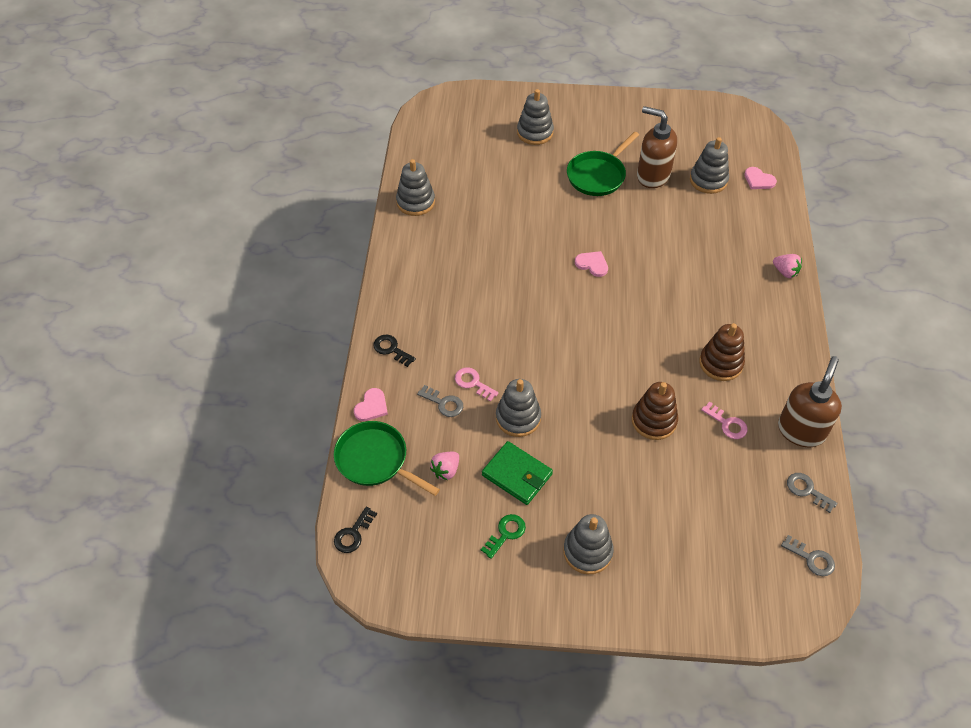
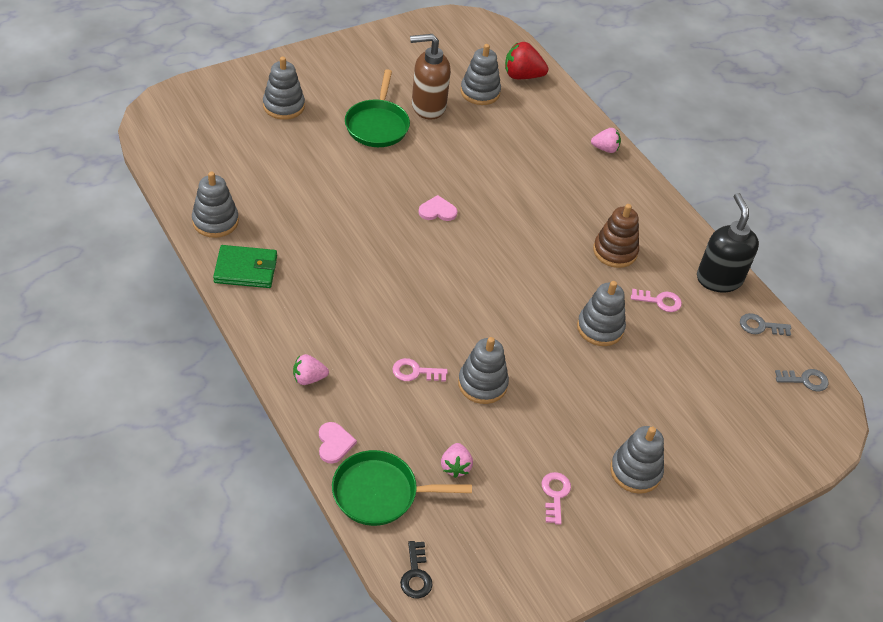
camera: 40 degrees left, 5 degrees down
(391, 349) = (309, 378): black key -> pink strawberry
(443, 403) = (403, 405): grey key -> none
(506, 533) = (555, 494): green key -> pink key
(517, 475) = (522, 436): green wallet -> green wallet (246, 269)
(654, 421) = (600, 328): brown stacking toy -> grey stacking toy
(758, 180) = (522, 76): pink heart -> red strawberry
(801, 430) = (719, 278): brown soap dispenser -> black soap dispenser

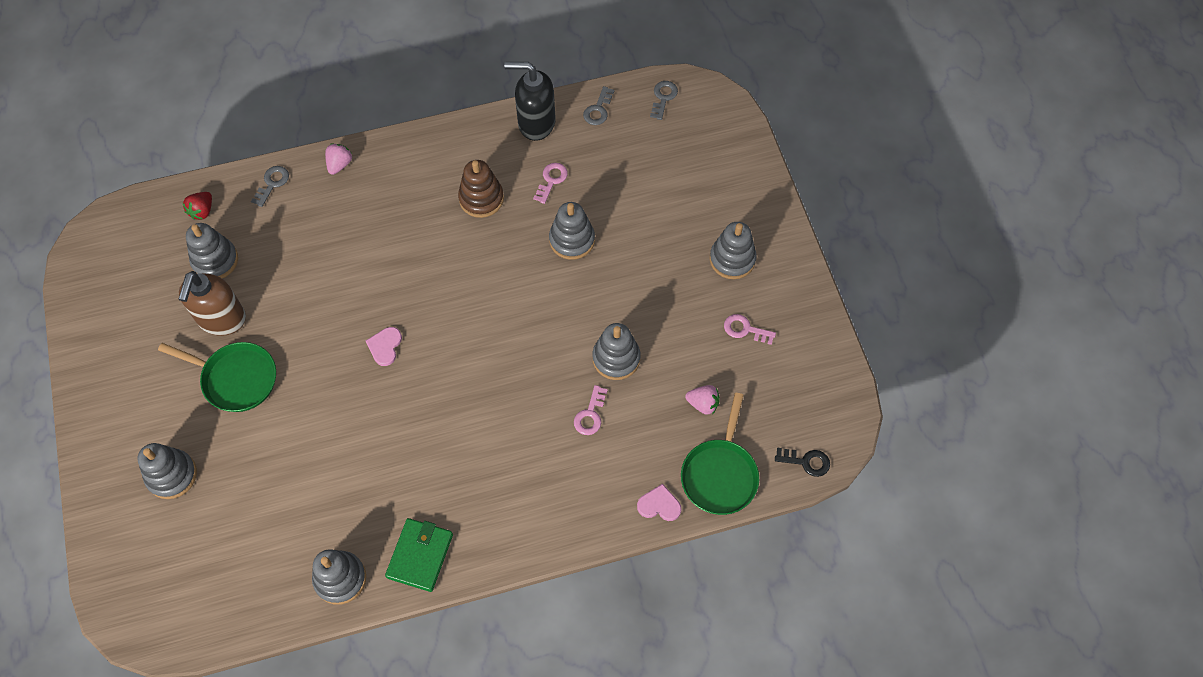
camera: 70 degrees left, 15 degrees up
(309, 378) = (578, 515): pink strawberry -> none
(522, 76) = (202, 211): red strawberry -> red strawberry, size x0.63
(566, 111) = (272, 183): none -> grey key

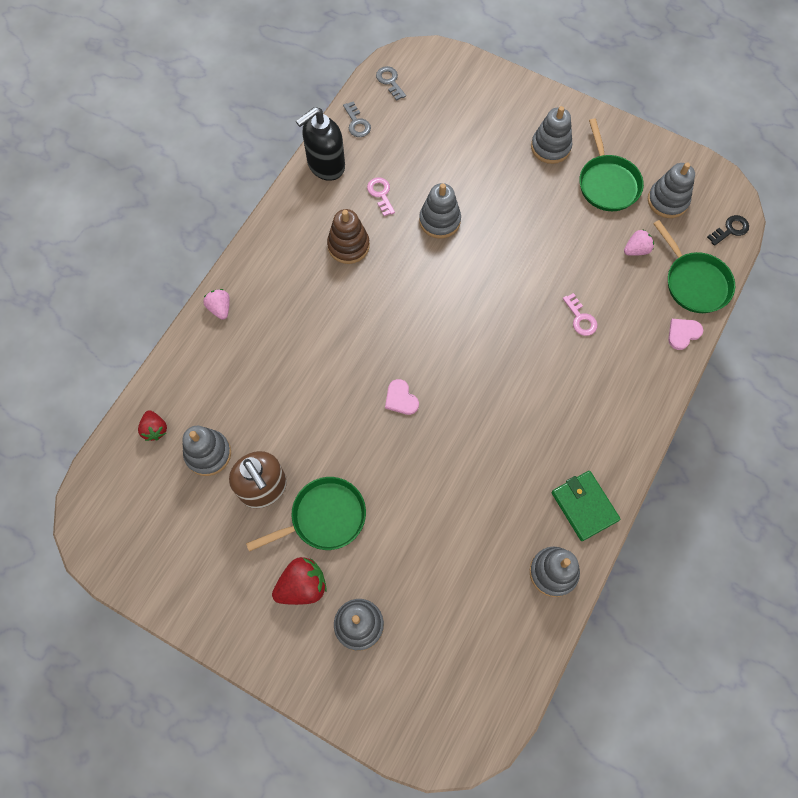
camera: 45 degrees left, 5 degrees up
(168, 411) = (302, 586): none -> red strawberry
(272, 183) = (185, 364): grey key -> none
(616, 358) = (554, 270): grey stacking toy -> grey stacking toy (667, 201)
(745, 329) = (607, 183): pink key -> green pan

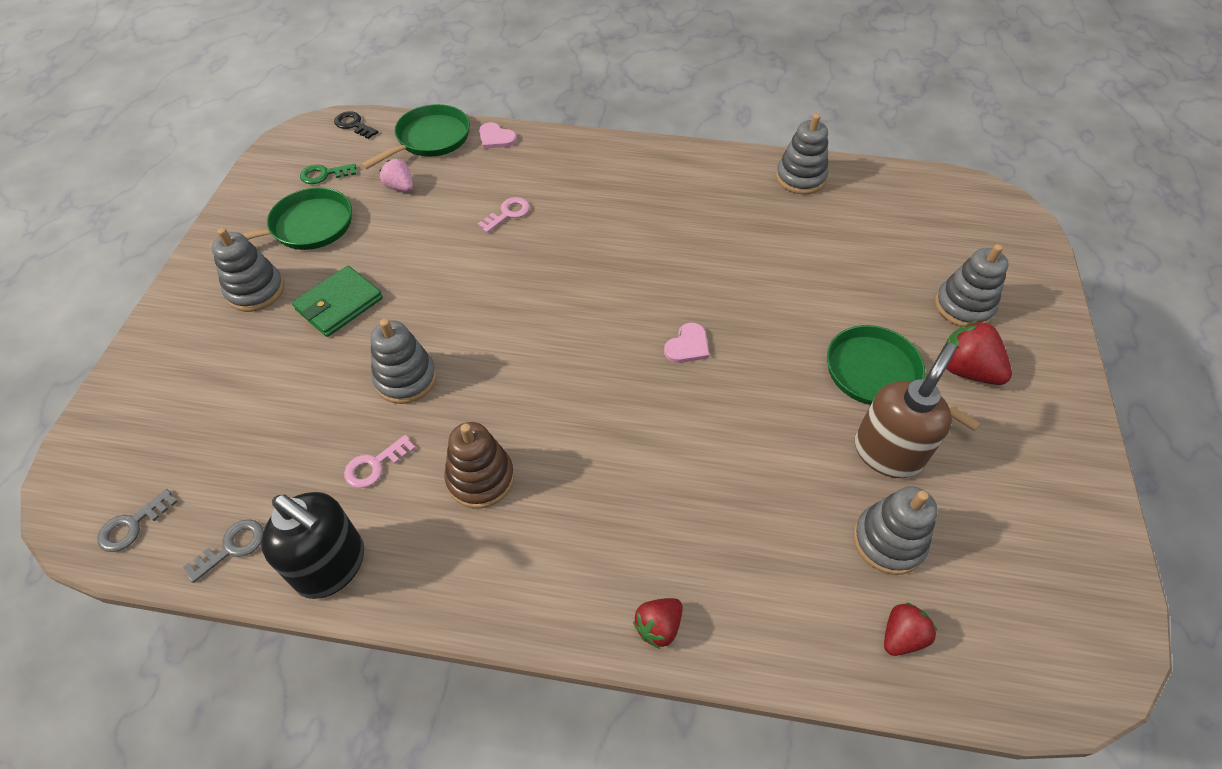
camera: 110 degrees left, 15 degrees down
(220, 308) = (658, 626): pink strawberry -> red strawberry
(584, 506) = (722, 170): green wallet -> green wallet (339, 304)
(667, 201) = (324, 174): grey stacking toy -> green key

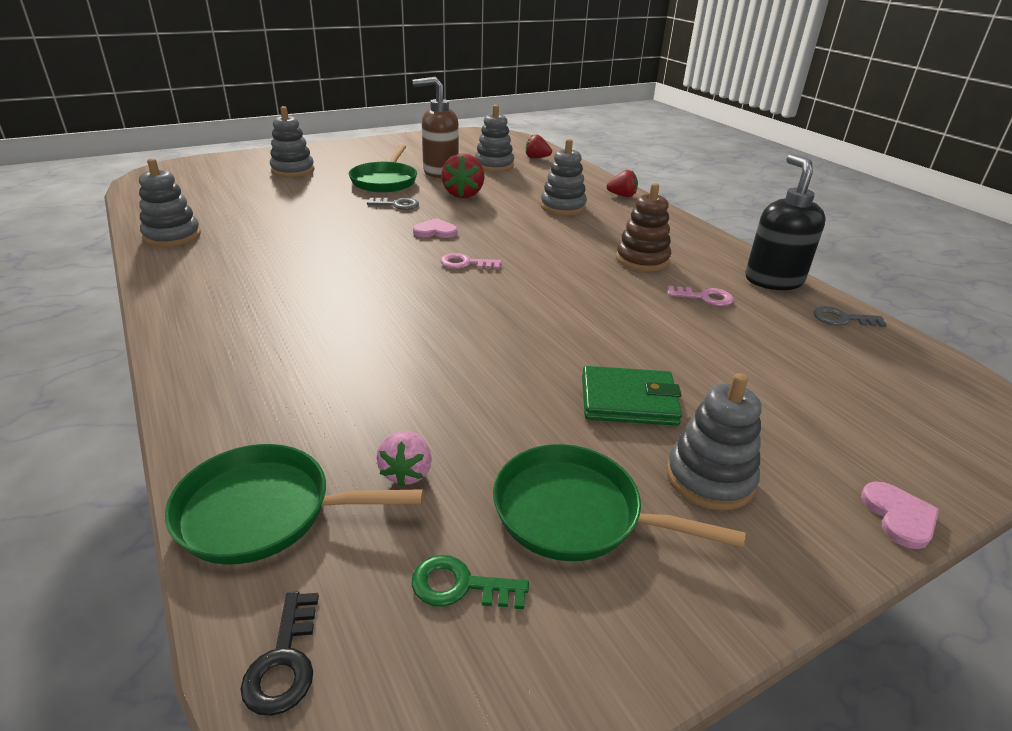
camera: 130 degrees left, 20 degrees down
(132, 525) = (929, 370): grey key -> grey key (397, 205)
(324, 174) = (460, 586): green key -> green key turned 150 degrees clockwise
(406, 379) = (631, 320): grey stacking toy -> grey stacking toy (563, 207)
(496, 138) = (214, 442): pink heart -> pink heart (899, 516)
(508, 213) = (371, 360): pink key -> pink key (465, 263)
(966, 370) = (351, 164): red strawberry -> red strawberry (463, 194)

